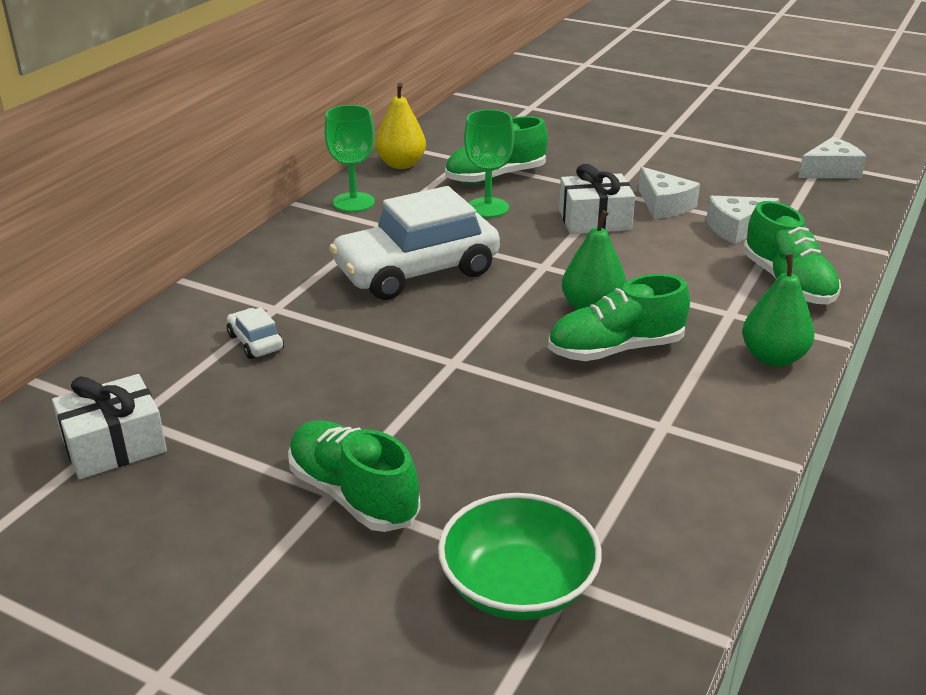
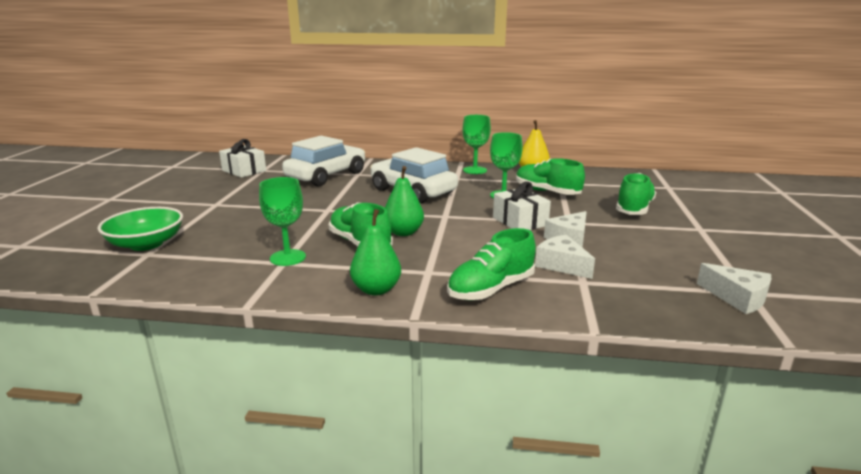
camera: 70 degrees right, 10 degrees down
(255, 342) = (326, 176): white car -> white car, size x2.42
(353, 494) = (214, 207): green shoe -> green shoe (634, 209)
(646, 420) = (288, 257): none -> green goblet

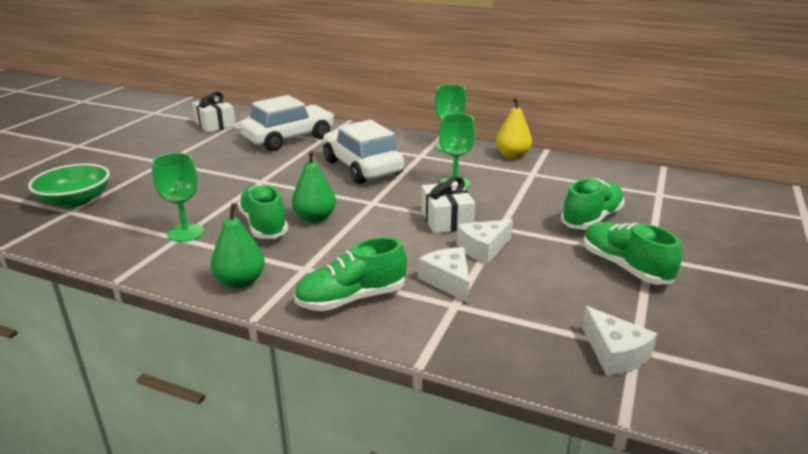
camera: 15 degrees right, 5 degrees up
(547, 192) = (507, 184): green shoe -> green shoe (624, 267)

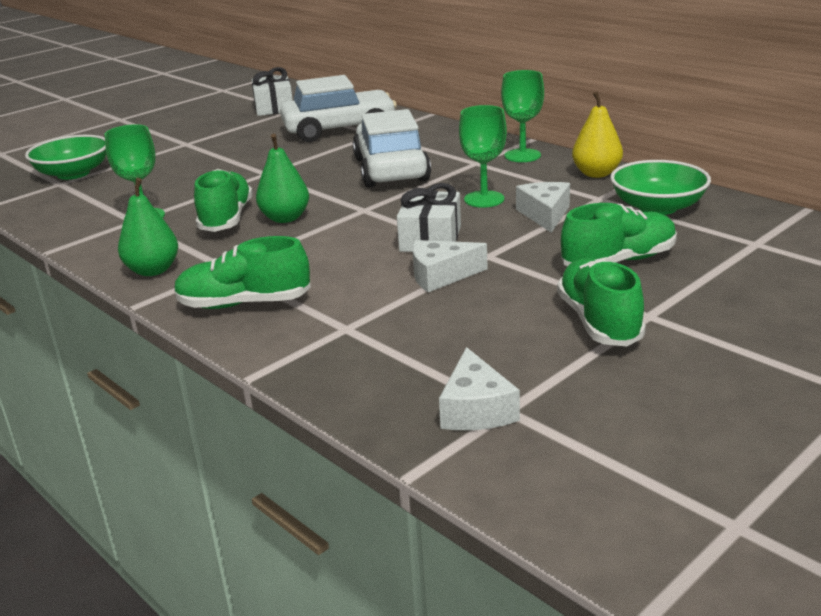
camera: 25 degrees right, 0 degrees up
(448, 281) = (364, 303): white cheese -> white cheese (545, 215)
(575, 176) = (657, 207): none -> green bowl

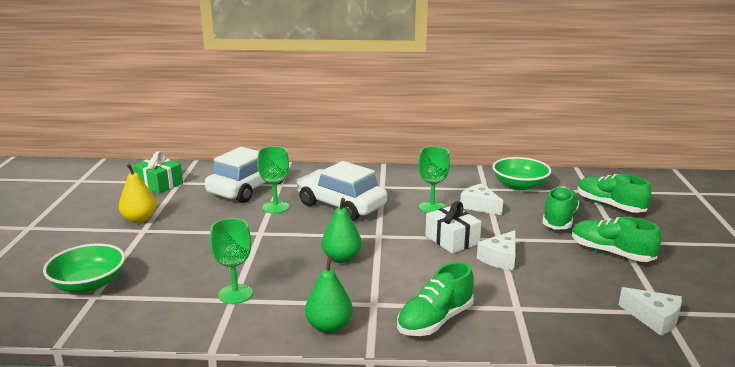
camera: 45 degrees left, 5 degrees down
(226, 219) = (302, 273): green shoe -> green shoe (609, 206)
(274, 107) = (159, 184): white gift -> green gift
(522, 155) = (399, 175): green goblet -> green goblet (275, 207)
(596, 174) = (457, 175): yellow pear -> yellow pear (139, 219)

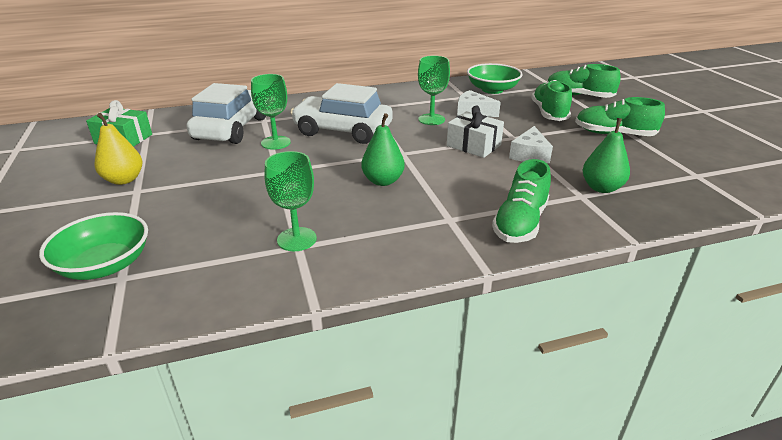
camera: 20 degrees left, 10 degrees up
(329, 327) = (423, 252): green pear -> green pear (601, 188)
(653, 318) = (694, 182): white cheese -> none

